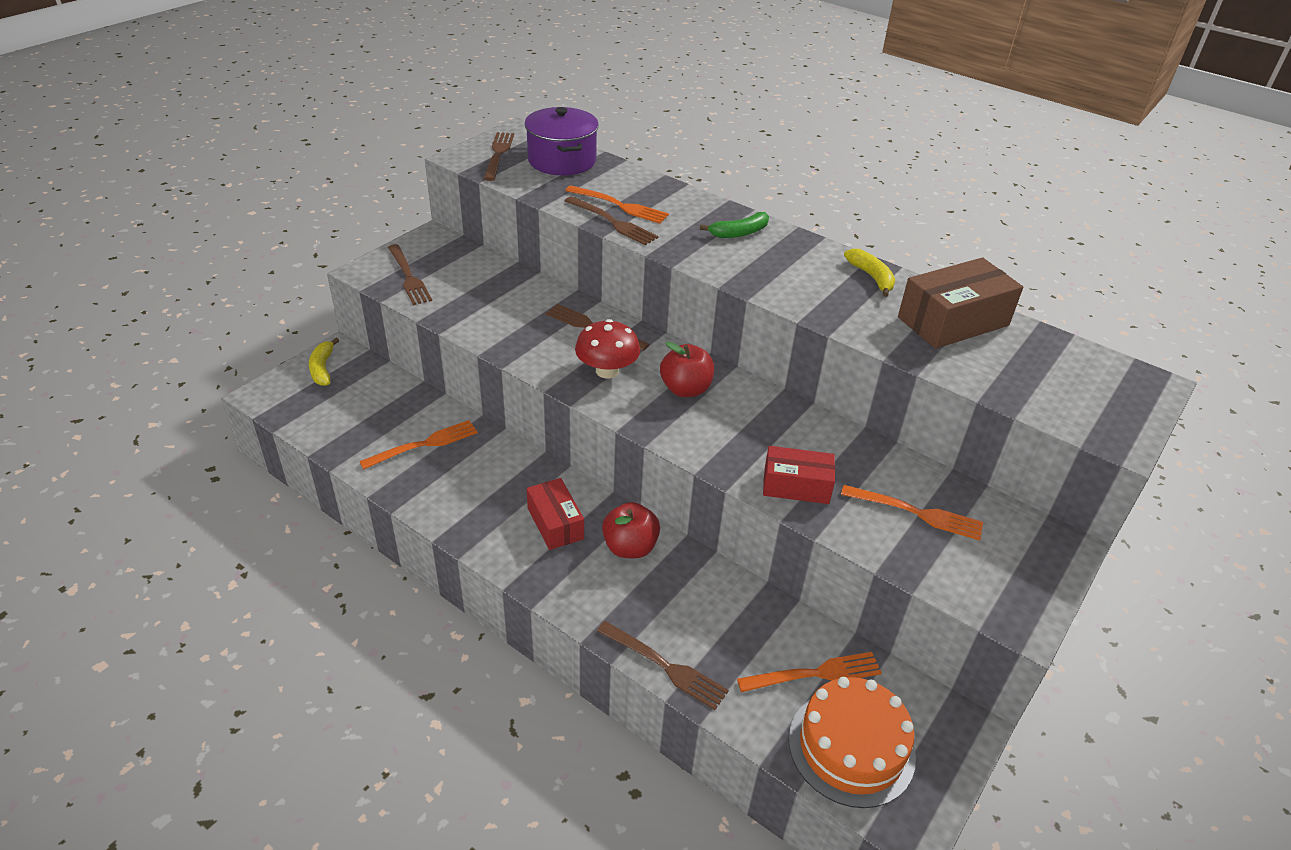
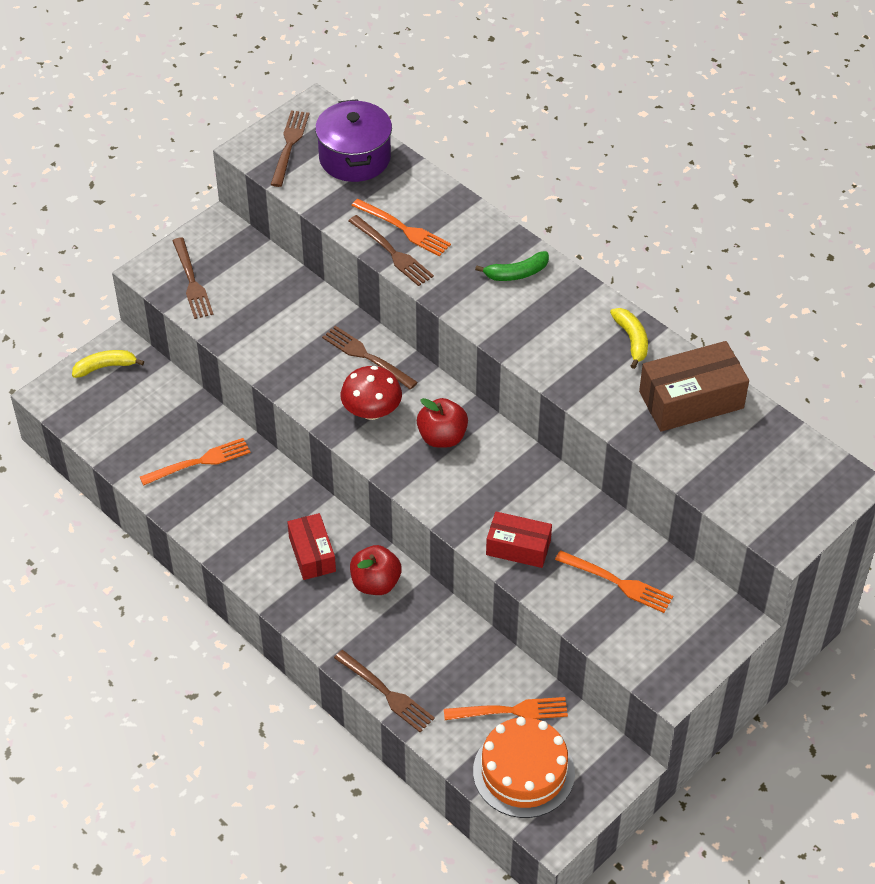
camera: 10 degrees right, 10 degrees up
(323, 368) = (105, 367): yellow banana -> yellow banana turned 75 degrees clockwise

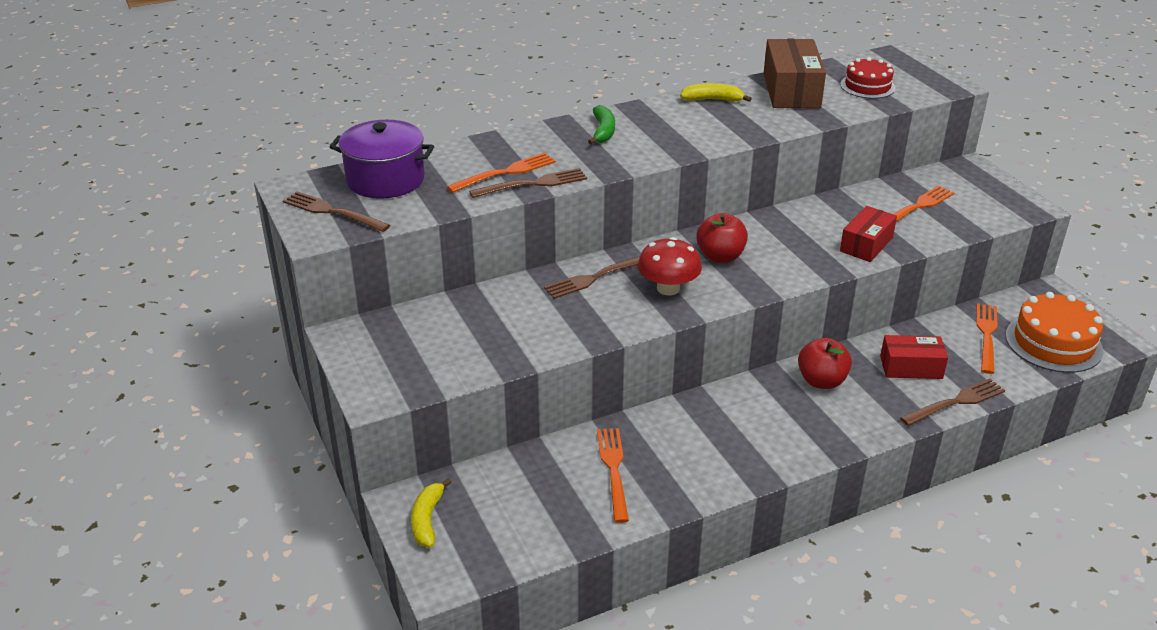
camera: 70 degrees left, 15 degrees down
(192, 282) = (413, 368): brown fork -> none
(312, 554) = (772, 414): red box -> red box (911, 367)
(740, 464) = (867, 86): none -> red cake

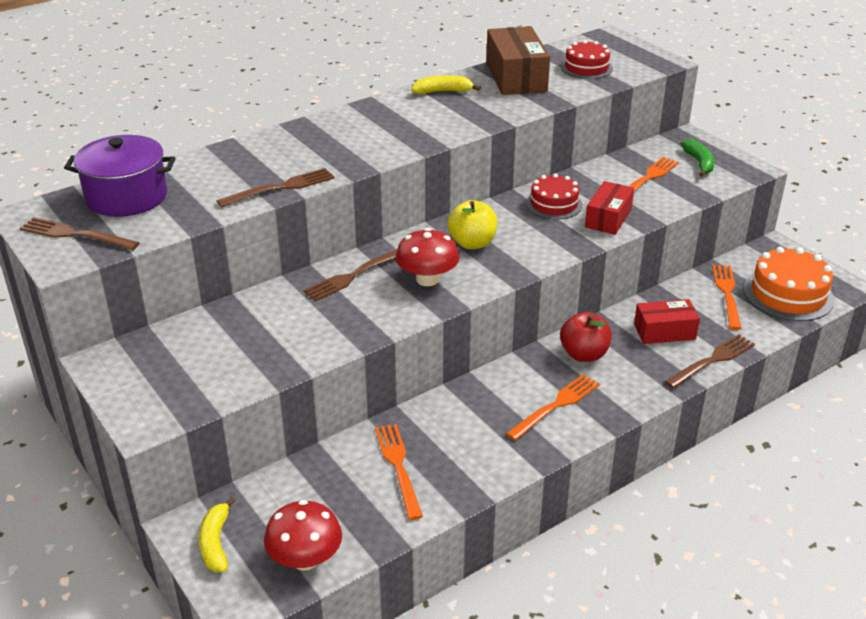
camera: 10 degrees left, 0 degrees up
(506, 172) = (251, 179): orange fork -> orange fork (556, 405)
(509, 546) = (305, 559): none -> red mushroom
(603, 131) = (341, 130): green banana -> green banana (699, 163)
(720, 256) = (472, 243): red apple -> yellow apple
(812, 225) = (554, 204): none -> red cake

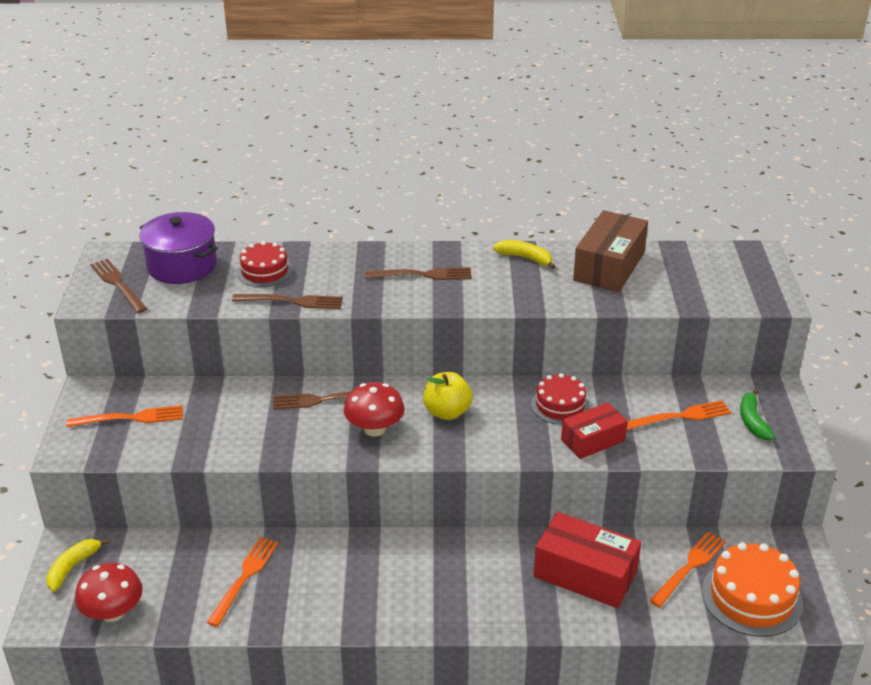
camera: 35 degrees right, 0 degrees up
(556, 405) = (416, 592): orange fork -> orange fork (131, 418)
(584, 354) = (489, 559): red apple -> none
(586, 68) = (689, 280): red cake -> red cake (264, 271)
(664, 332) = (585, 574): red box -> red box, size x1.57
(699, 163) = (752, 421): green banana -> green banana turned 150 degrees clockwise
(712, 360) = (598, 623): brown fork -> brown fork (423, 275)

